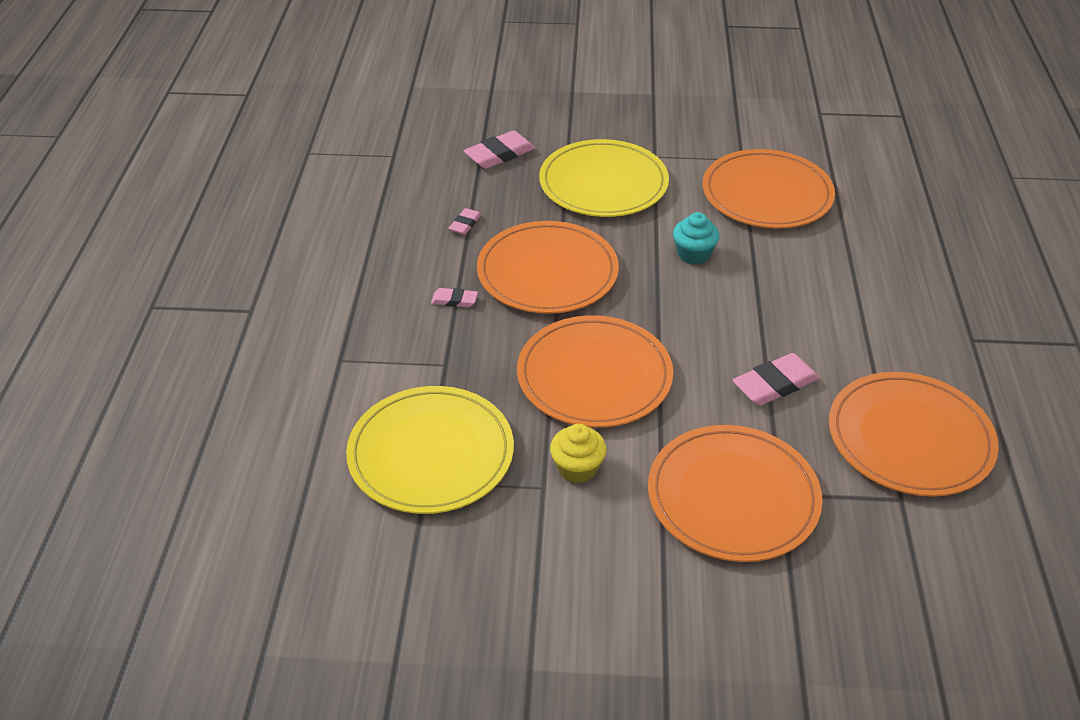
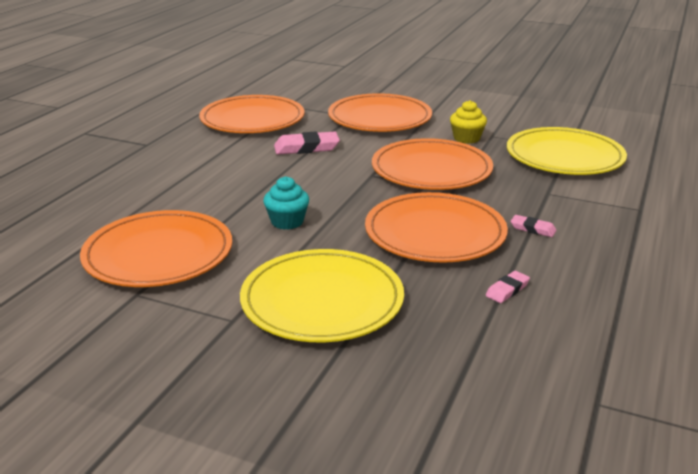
camera: 160 degrees left, 15 degrees down
(499, 154) = (435, 368): pink eraser -> none

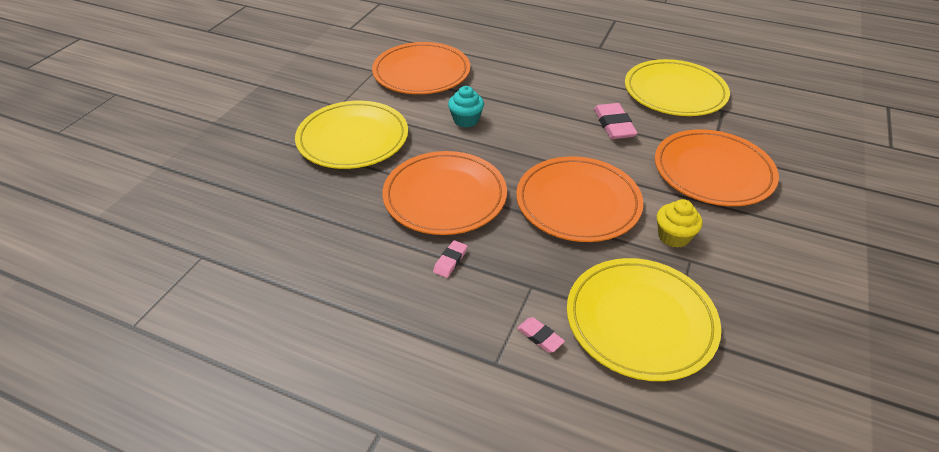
camera: 90 degrees right, 15 degrees up
(252, 119) = (675, 92): orange plate -> yellow plate
(507, 290) = (348, 229): pink eraser -> pink eraser (540, 337)

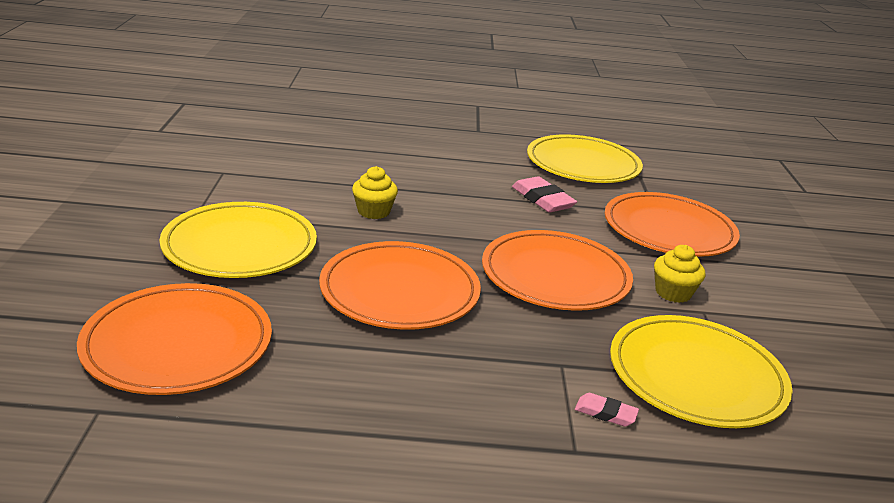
camera: 25 degrees left, 15 degrees down
(421, 72) = (286, 169): orange plate -> orange plate (178, 344)
(450, 261) = (451, 356): pink eraser -> none
(466, 120) = (373, 211): turquoise cupcake -> yellow cupcake

